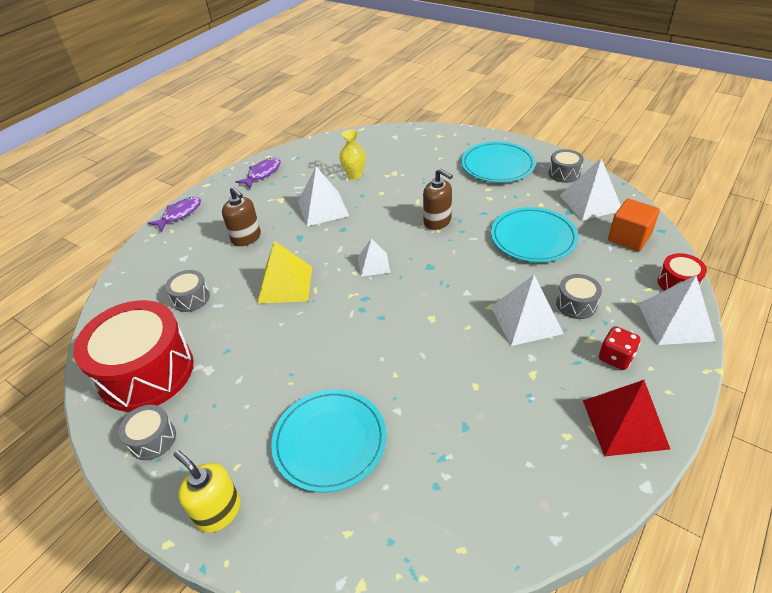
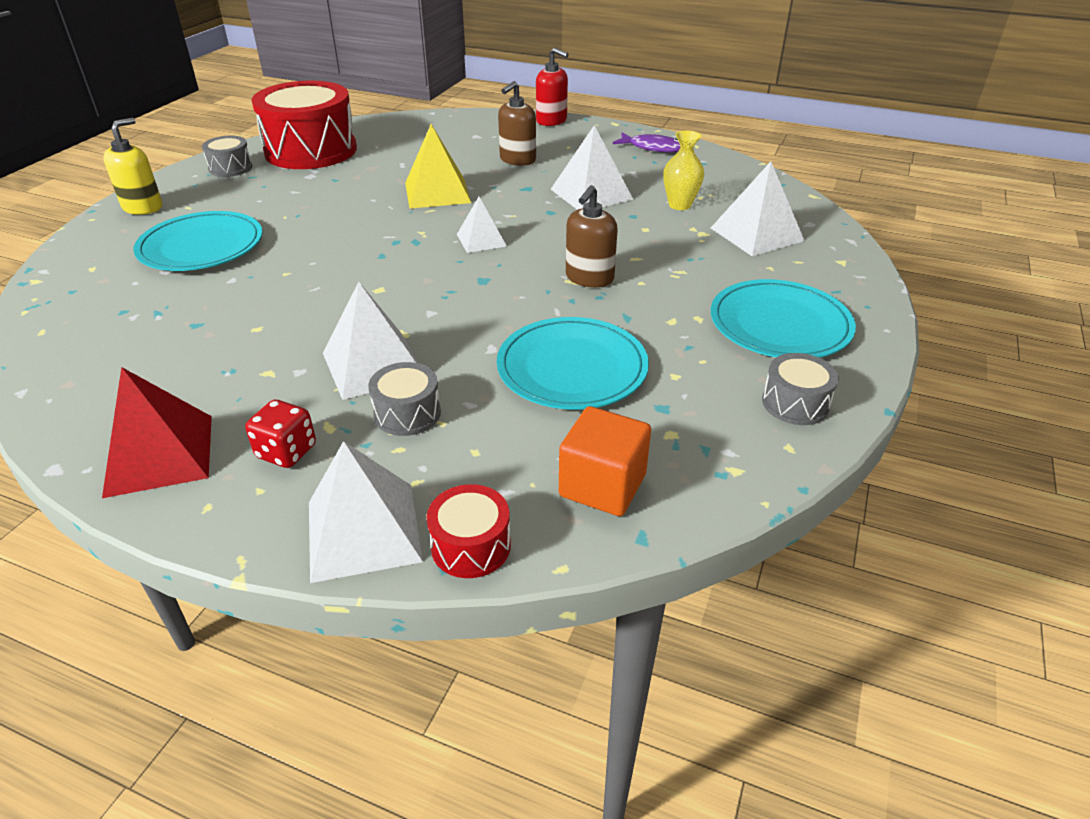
camera: 75 degrees right, 5 degrees down
(180, 214) = (551, 121): purple fish -> red soap dispenser
(191, 298) = (412, 150): grey drum -> none
(590, 202) = (705, 437): white pyramid -> white pyramid (756, 234)

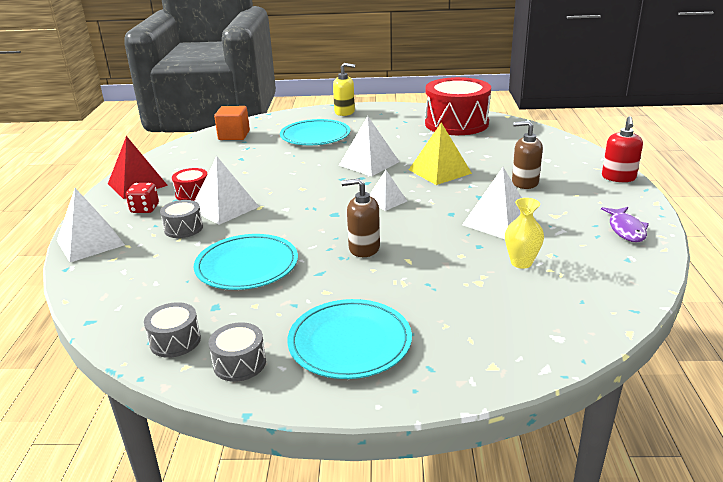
camera: 70 degrees right, 10 degrees down
(230, 168) = (409, 114): grey drum -> grey drum (175, 341)
(471, 546) = (81, 272): red drum -> red drum (193, 193)
(602, 485) = (132, 300): orange cube -> orange cube (234, 135)
(756, 234) = (503, 309): white pyramid -> white pyramid (369, 163)

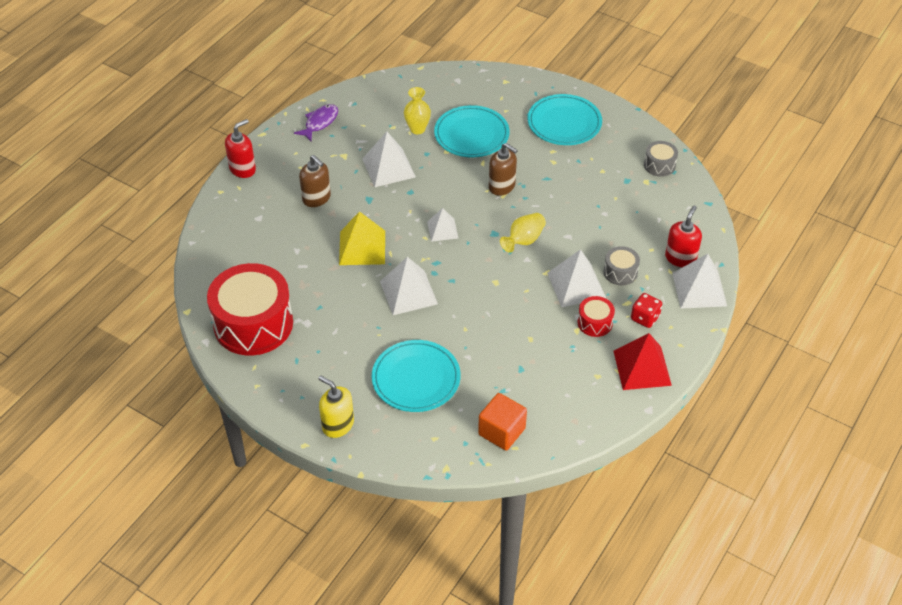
camera: 150 degrees left, 20 degrees up
(118, 258) = (680, 258): none -> red soap dispenser
(239, 363) = (629, 136): grey drum -> none
(247, 266) = (591, 207): turquoise plate -> turquoise plate (471, 134)
(300, 218) = (524, 240): none -> yellow vase

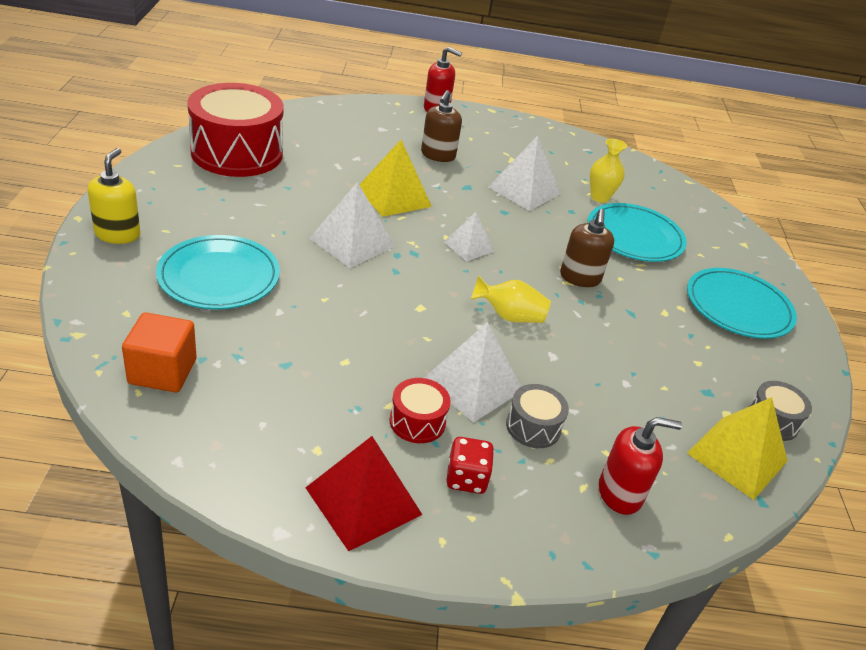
camera: 55 degrees right, 10 degrees down
(320, 122) = (541, 137): purple fish -> none
(677, 195) = (737, 457): none -> yellow pyramid
(699, 289) = (577, 536): white pyramid -> none

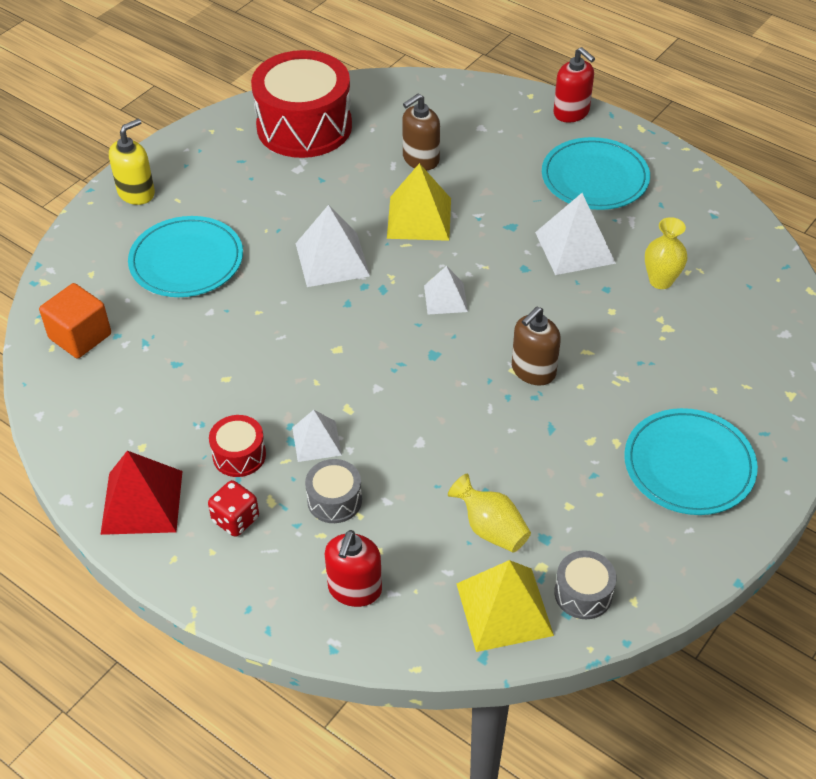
camera: 40 degrees right, 10 degrees up
(438, 155) = (514, 177): brown soap dispenser -> brown soap dispenser (420, 159)
(473, 385) = (316, 441): white pyramid -> white pyramid, size x0.61
(509, 316) = (415, 387): yellow vase -> yellow vase (490, 529)
(620, 493) = (354, 589): red soap dispenser -> red soap dispenser turned 75 degrees clockwise
(634, 236) = (652, 342): turquoise plate -> turquoise plate (594, 178)

